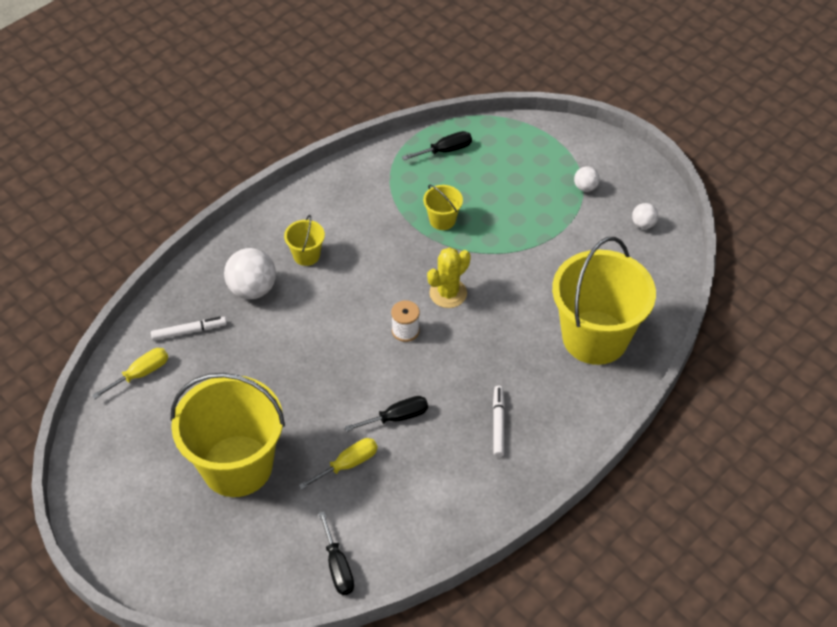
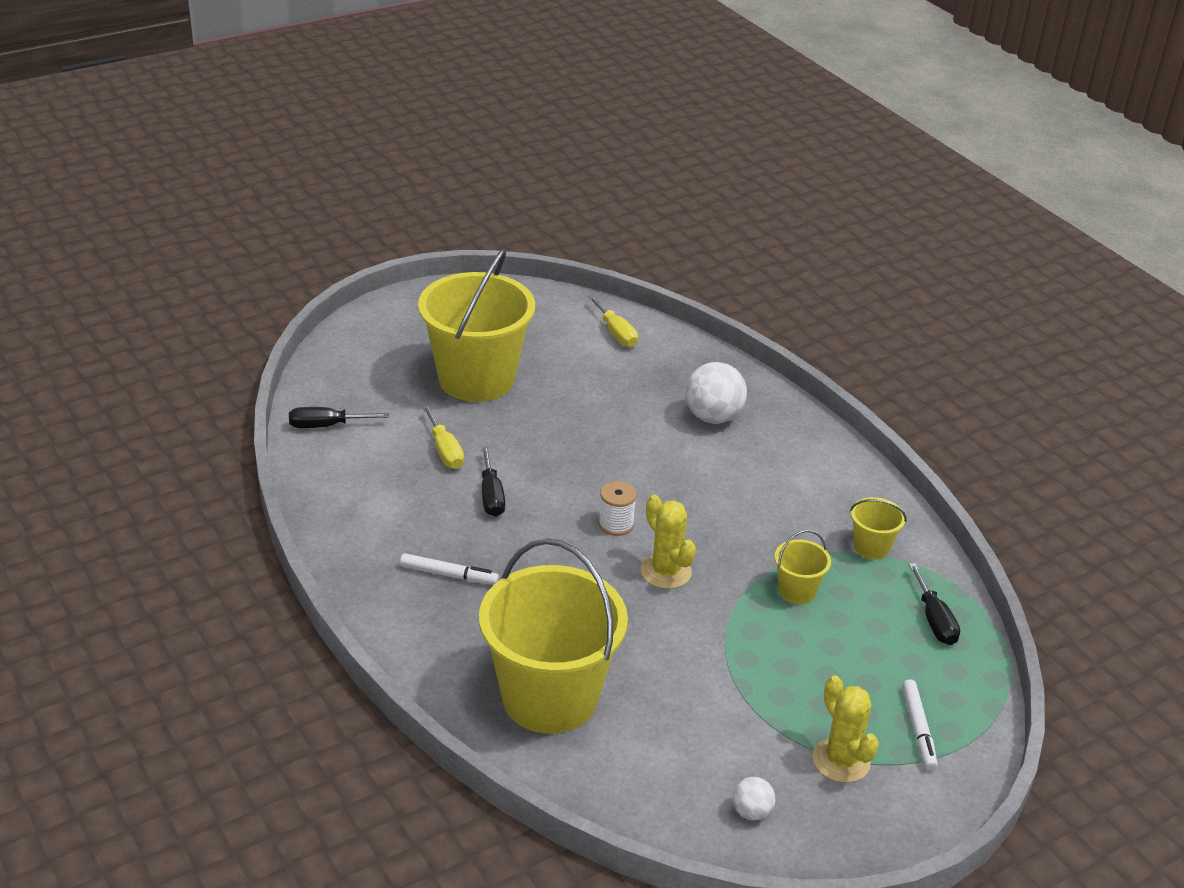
camera: 100 degrees right, 15 degrees down
(189, 331) = (663, 368): white marker -> white marker (918, 729)
(306, 255) = (757, 464): yellow bucket -> yellow bucket (871, 547)
(585, 187) = (841, 760): white ball -> yellow cactus

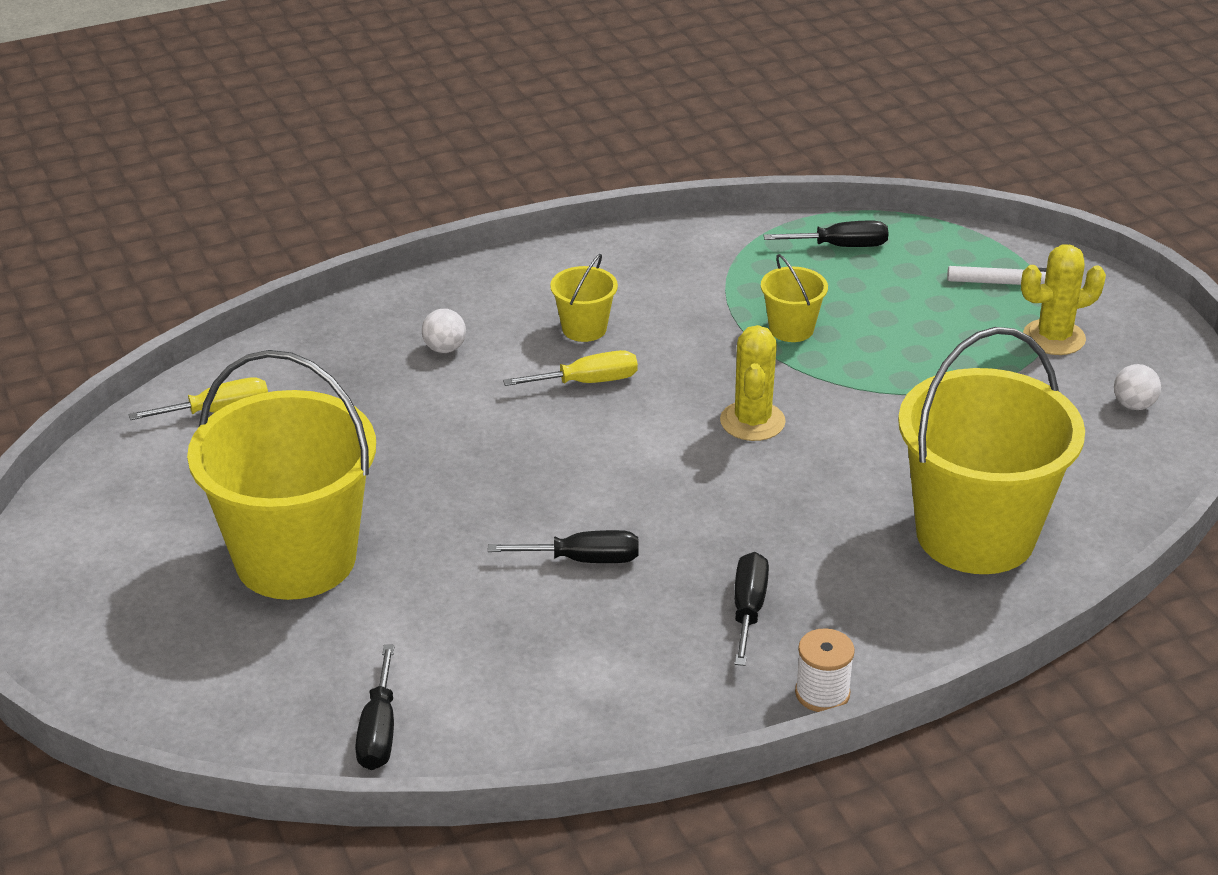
camera: 80 degrees left, 0 degrees up
(445, 451) = (470, 601): yellow screwdriver -> yellow screwdriver (588, 382)
(449, 575) = (748, 609): white marker -> black screwdriver
(616, 524) = (657, 452): white spool -> white spool (822, 693)
(666, 572) = (752, 421): yellow cactus -> yellow cactus turned 60 degrees counterclockwise
(713, 417) = (444, 348): white ball -> white ball, size x0.53
(871, 547) = (718, 267): yellow bucket -> yellow bucket (584, 328)

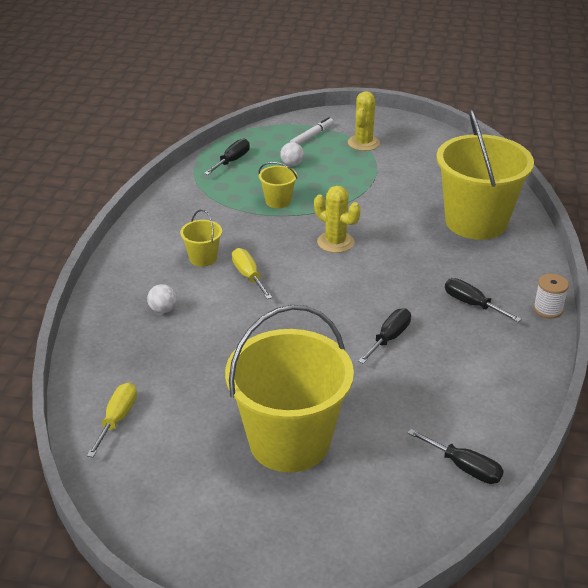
camera: 55 degrees left, 0 degrees up
(588, 382) = (248, 276): yellow screwdriver -> yellow screwdriver turned 45 degrees counterclockwise
(1133, 405) = (429, 147): white ball -> white ball (292, 164)

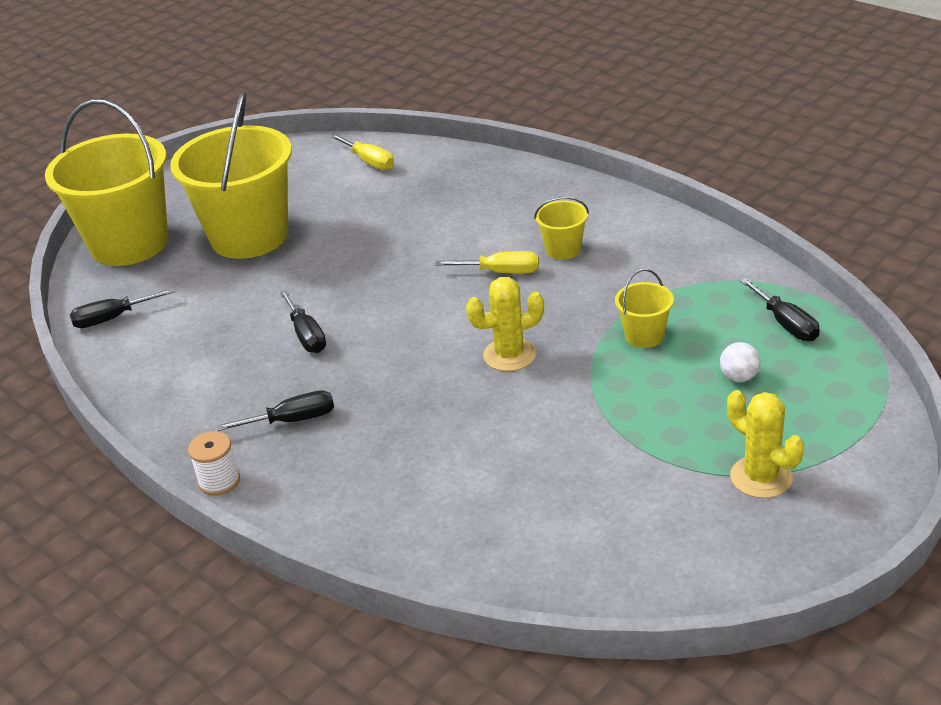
camera: 125 degrees right, 0 degrees up
(163, 310) = (494, 208): white ball -> none
(312, 136) = (820, 425): white marker -> none
(476, 222) = (444, 506): yellow bucket -> yellow bucket (129, 243)

